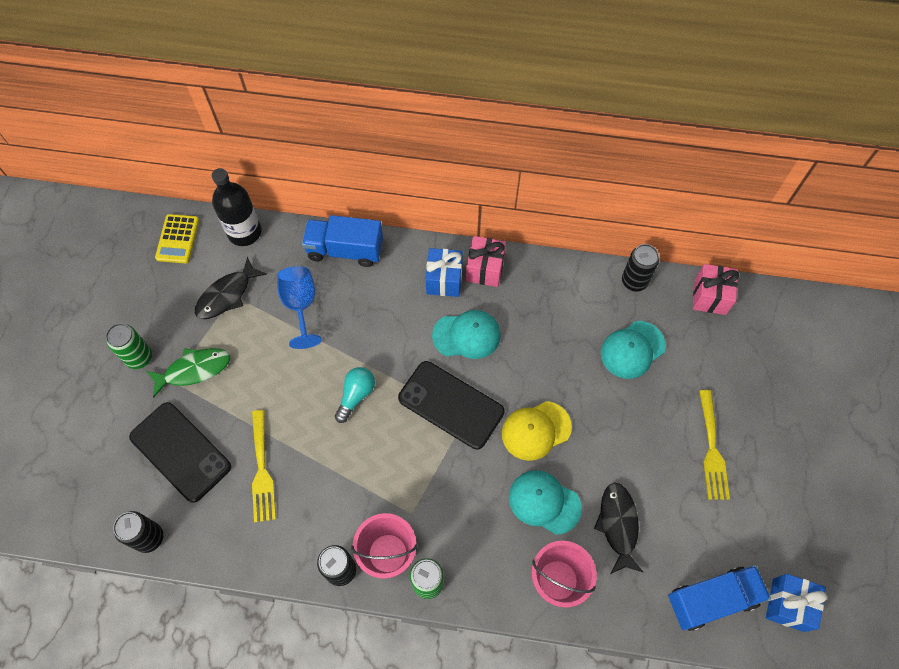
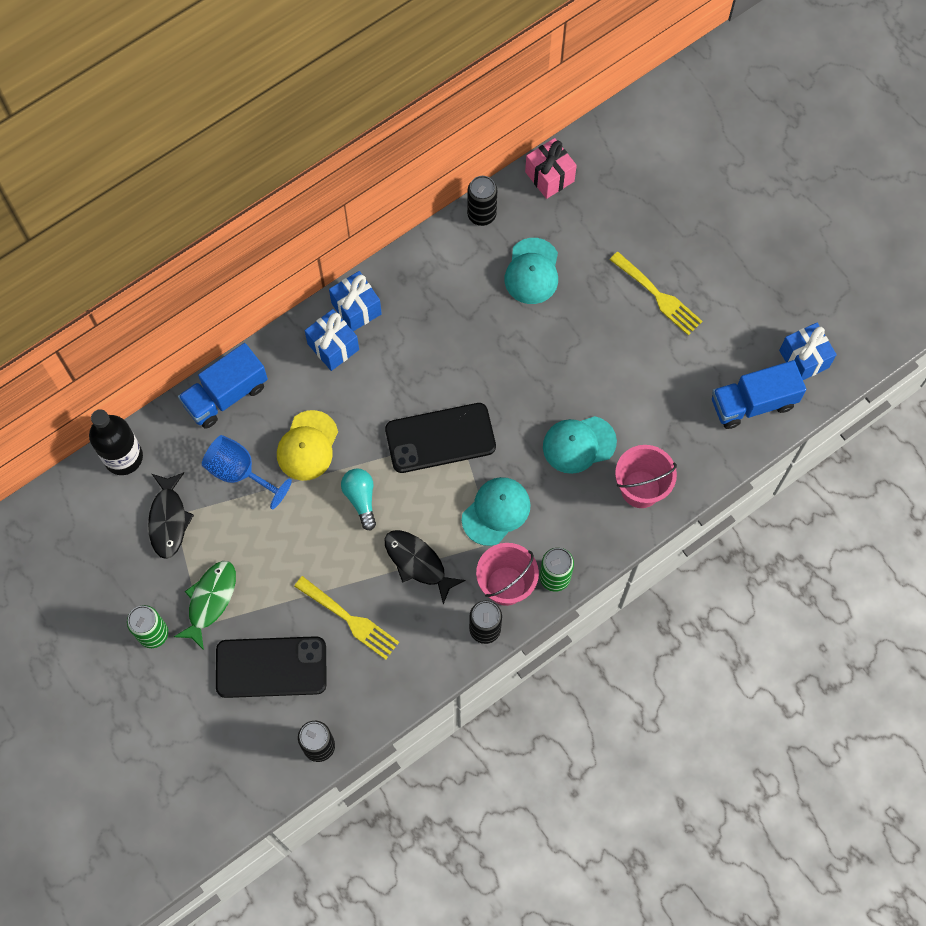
camera: 45 degrees left, 5 degrees up
(178, 239) = (71, 515): yellow calculator -> none
(467, 335) = (397, 374): turquoise cap -> turquoise cap (496, 511)
(485, 269) = (356, 308): pink gift -> blue gift
(536, 430) = (522, 398): yellow cap -> yellow cap (307, 446)
(618, 525) = (645, 411): black fish -> black fish (418, 563)
(711, 599) = (753, 403): blue truck -> blue truck turned 135 degrees counterclockwise

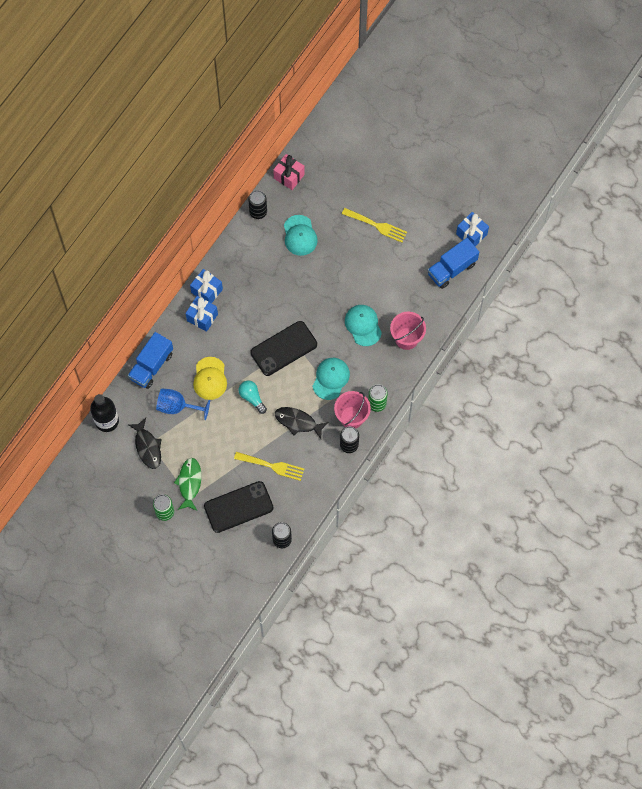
camera: 20 degrees left, 0 degrees up
(579, 444) = (363, 325): turquoise cap -> turquoise cap turned 105 degrees clockwise

